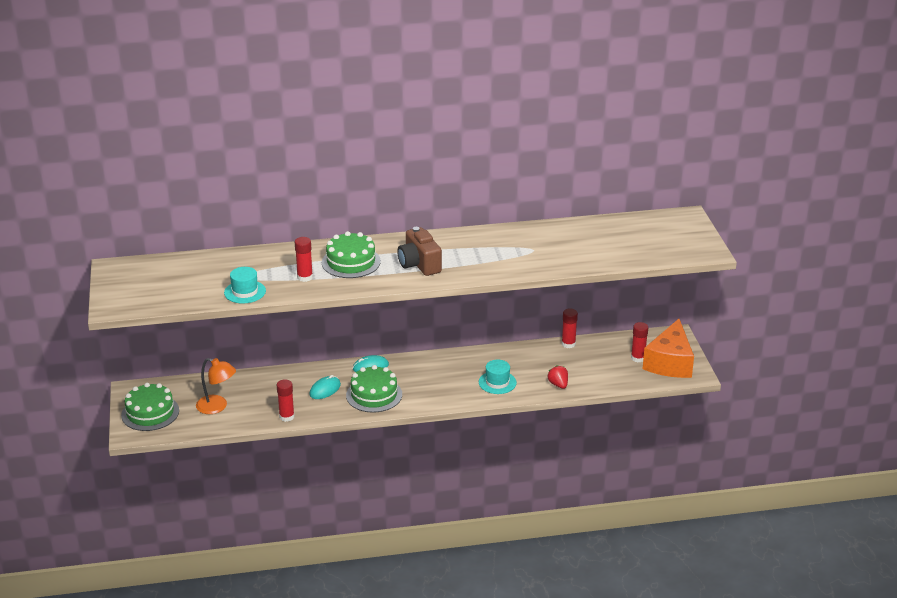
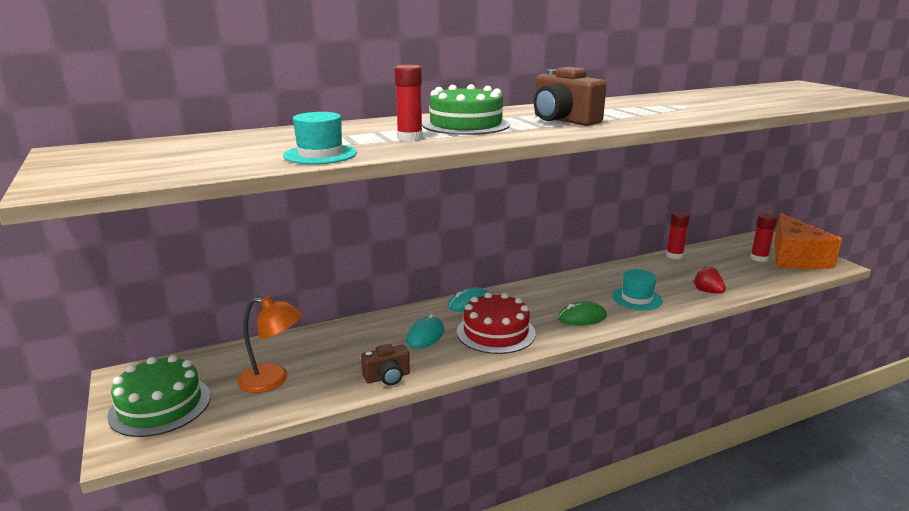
camera: 15 degrees left, 10 degrees down
(286, 416) = (387, 377): red glue stick -> brown camera
(374, 395) = (496, 332): green cake -> red cake
(443, 392) = (582, 317): none -> green mouse

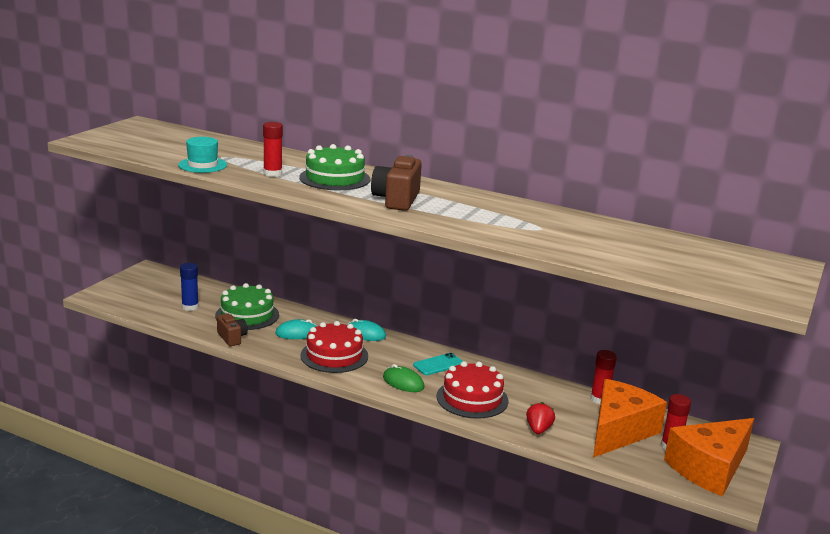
camera: 50 degrees right, 0 degrees up
(160, 405) = (134, 289): green cake -> green cake (247, 315)
(273, 380) = (190, 307): orange lamp -> blue glue stick
(387, 377) = (232, 338): brown camera -> brown camera turned 150 degrees counterclockwise
(564, 292) = (438, 364): none -> turquoise phone
(636, 299) = (472, 398): turquoise hat -> red cake
(727, 266) = (619, 431): none -> orange cheese

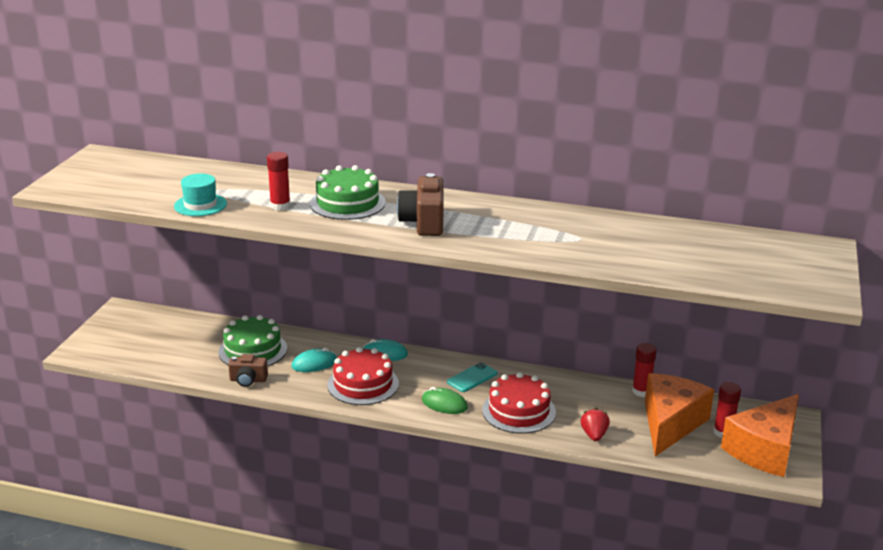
camera: 10 degrees left, 5 degrees up
(190, 307) = (187, 349): blue glue stick -> none
(232, 338) = (248, 380): brown camera -> brown camera turned 135 degrees clockwise

